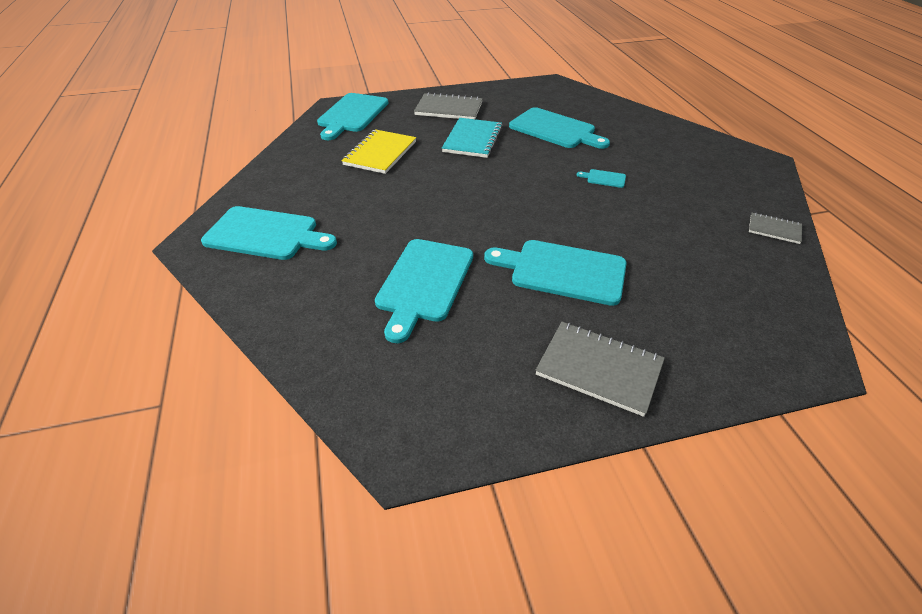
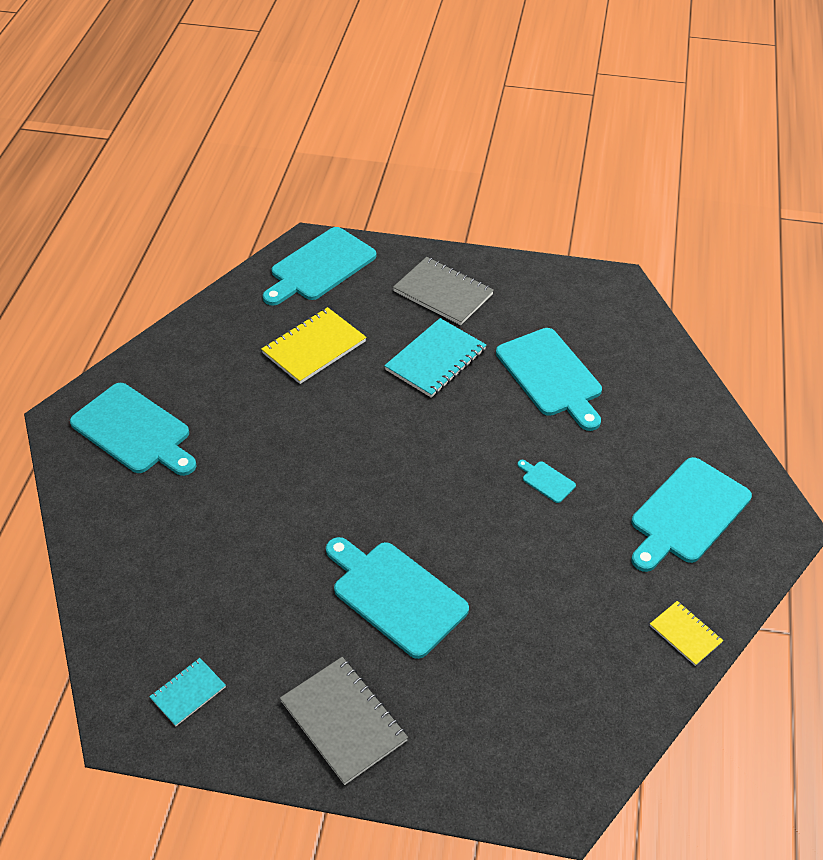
camera: 25 degrees right, 5 degrees up
(424, 283) = (248, 555): turquoise cutting board -> turquoise cutting board (687, 514)
(446, 400) = (188, 693): none -> turquoise notebook
(774, 229) = (685, 634): grey notebook -> yellow notebook

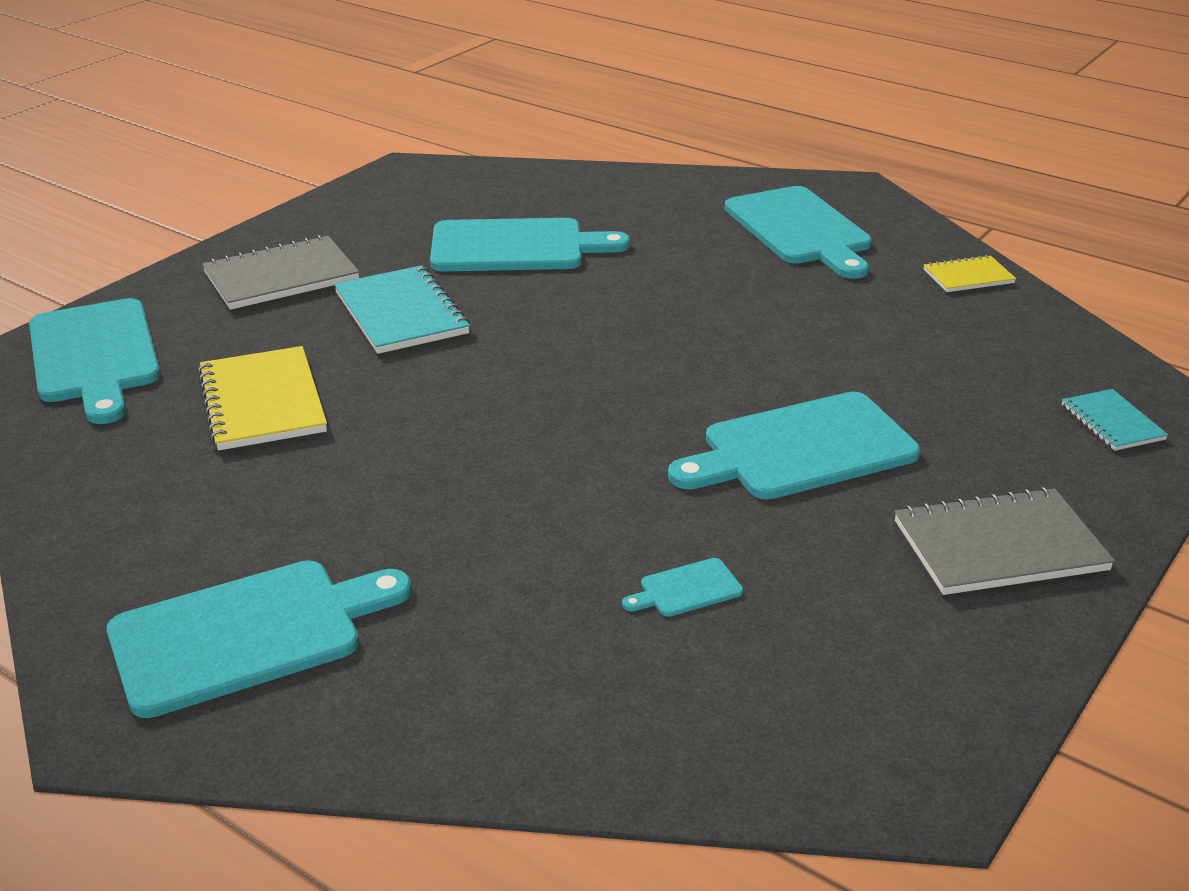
camera: 65 degrees left, 15 degrees down
(188, 693) = (884, 693): turquoise notebook -> turquoise notebook (1112, 422)
(546, 481) = (685, 294): turquoise cutting board -> turquoise cutting board (687, 589)

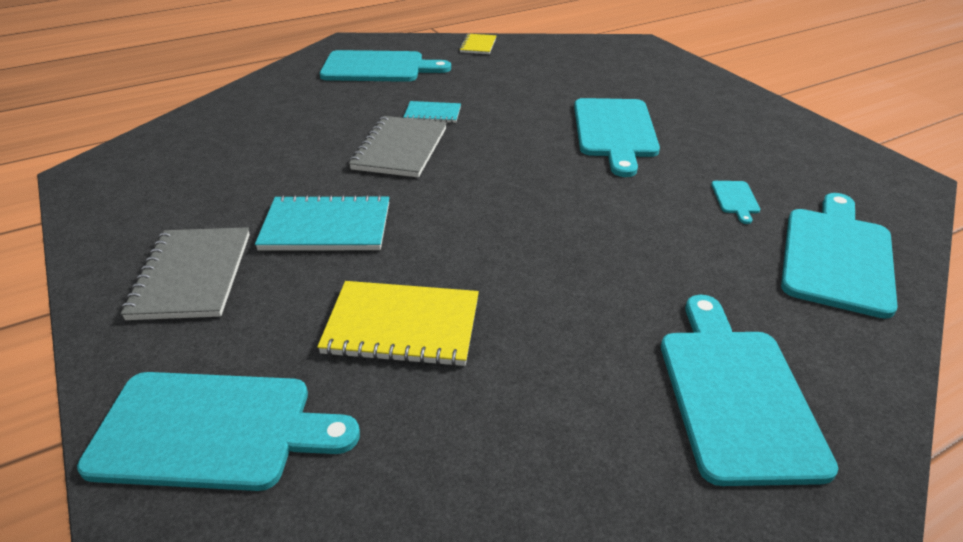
camera: 65 degrees left, 5 degrees up
(515, 247) = (281, 157): turquoise cutting board -> turquoise cutting board (836, 256)
(999, 546) = (726, 110): grey notebook -> grey notebook (400, 149)
(1112, 422) = (637, 58): turquoise notebook -> turquoise notebook (432, 114)

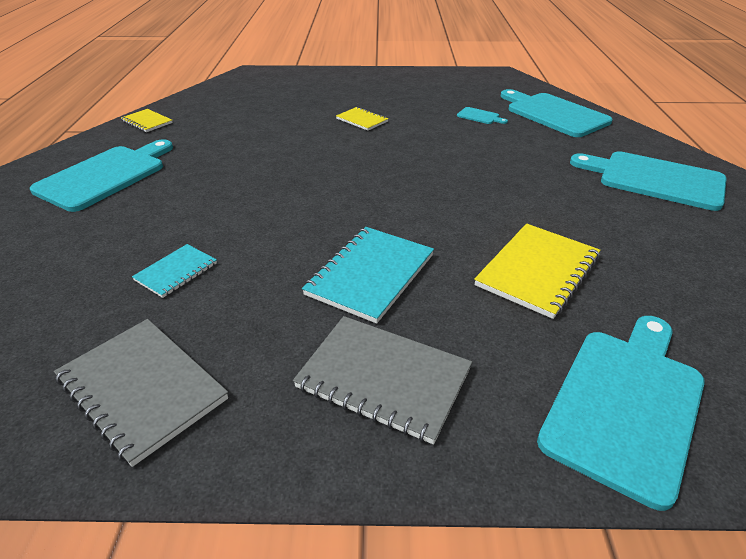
camera: 60 degrees left, 0 degrees up
(400, 149) = (280, 205): grey notebook -> grey notebook (142, 389)
(432, 114) = (239, 175): turquoise notebook -> turquoise notebook (176, 272)
(615, 131) = (362, 120): turquoise cutting board -> yellow notebook

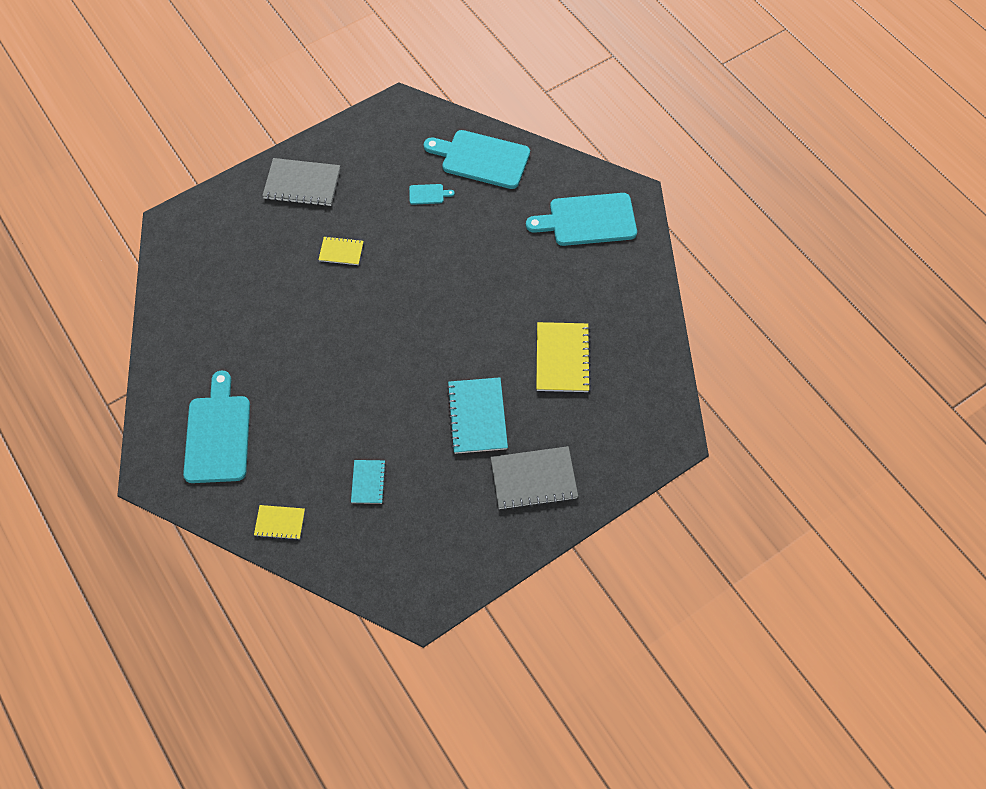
camera: 35 degrees left, 25 degrees up
(142, 389) = (431, 555): grey notebook -> grey notebook (302, 184)
(147, 122) = (166, 354): yellow notebook -> yellow notebook (280, 522)
(625, 403) = (641, 426): turquoise cutting board -> none

